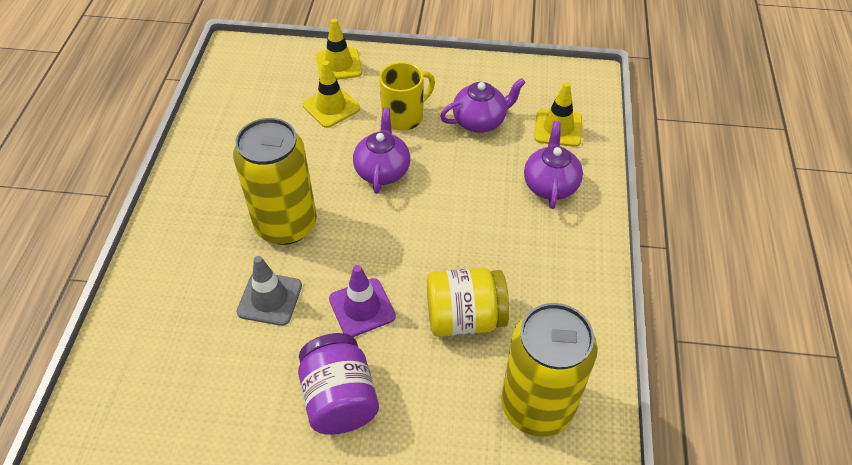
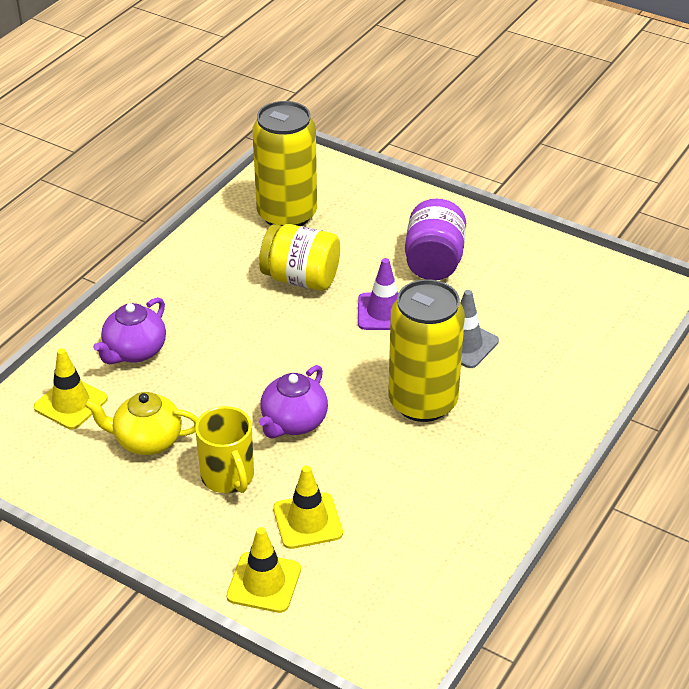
camera: 155 degrees left, 10 degrees down
(404, 116) = (228, 477): yellow mug -> yellow mug turned 105 degrees counterclockwise
(480, 121) = (147, 440): purple teapot -> yellow teapot

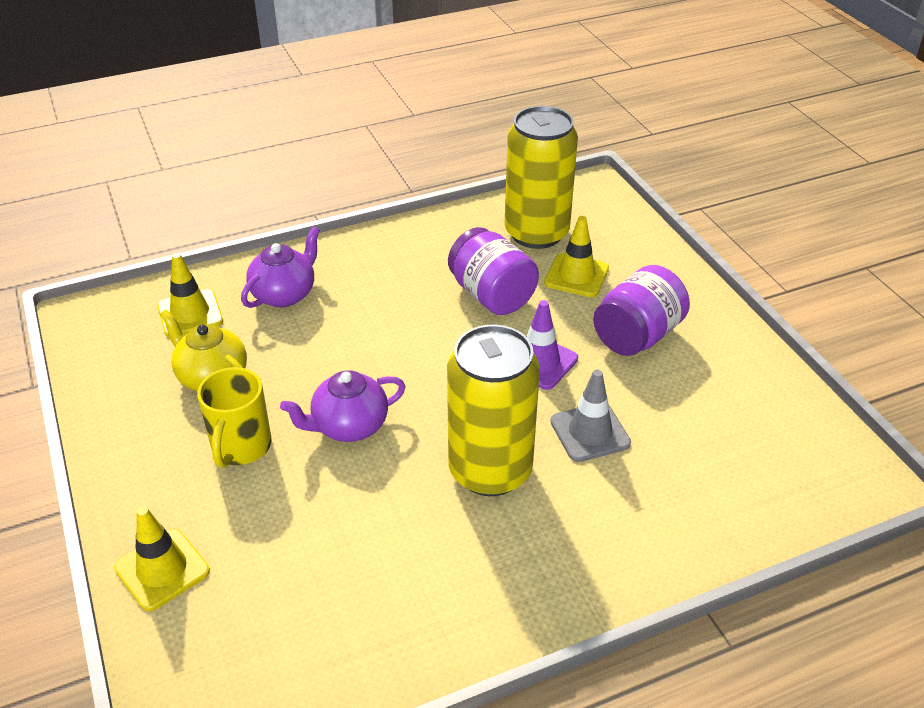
camera: 35 degrees right, 0 degrees up
(134, 351) = (285, 294): purple teapot -> purple teapot turned 150 degrees clockwise
(301, 278) = (492, 295): yellow jar -> purple jar
(307, 521) = (262, 531): yellow traffic cone -> yellow traffic cone (576, 276)

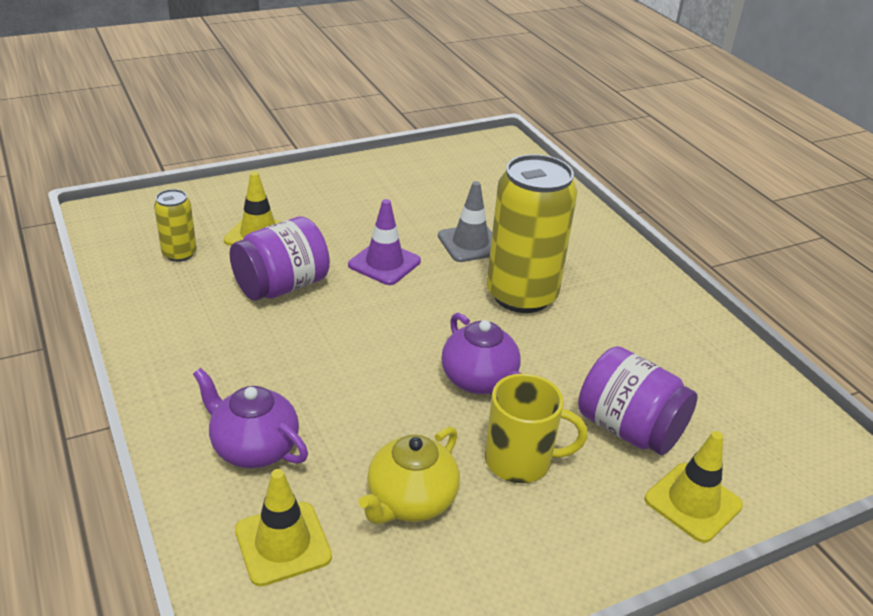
camera: 95 degrees left, 5 degrees down
(536, 233) = (179, 254): yellow can -> yellow can, size x0.48
(637, 336) = (351, 211): purple jar -> purple jar (628, 429)

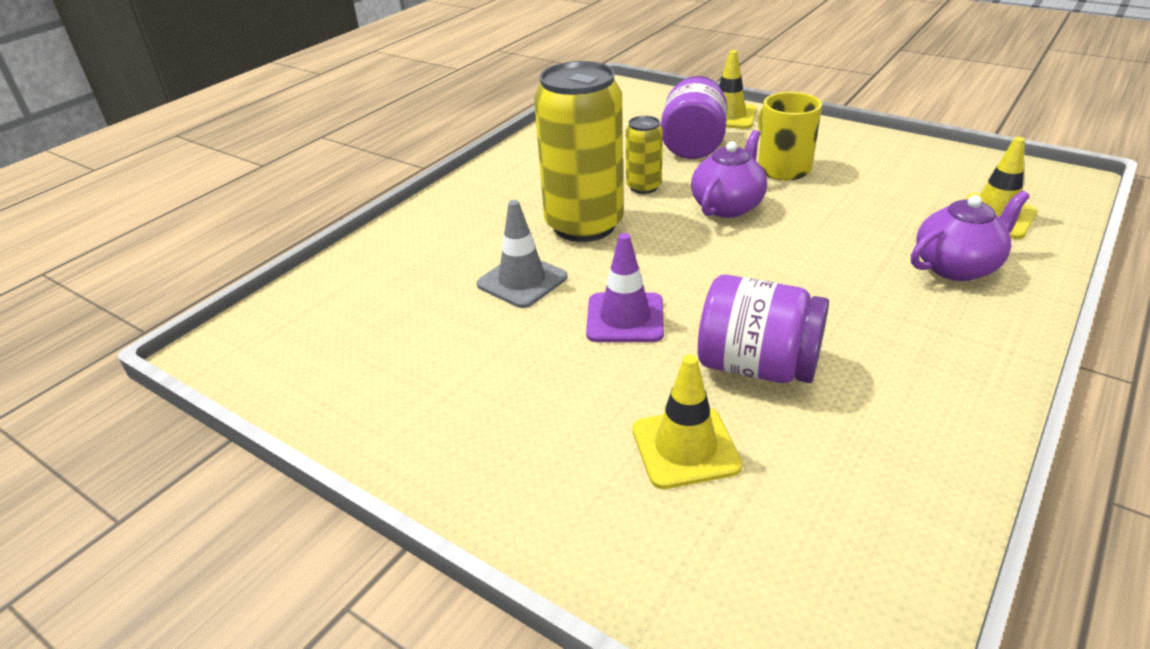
camera: 115 degrees left, 0 degrees up
(179, 254) = (817, 498): yellow can -> yellow can (643, 187)
(254, 448) = (957, 267): purple teapot -> purple teapot turned 120 degrees counterclockwise
(410, 501) = (882, 190): yellow teapot -> none

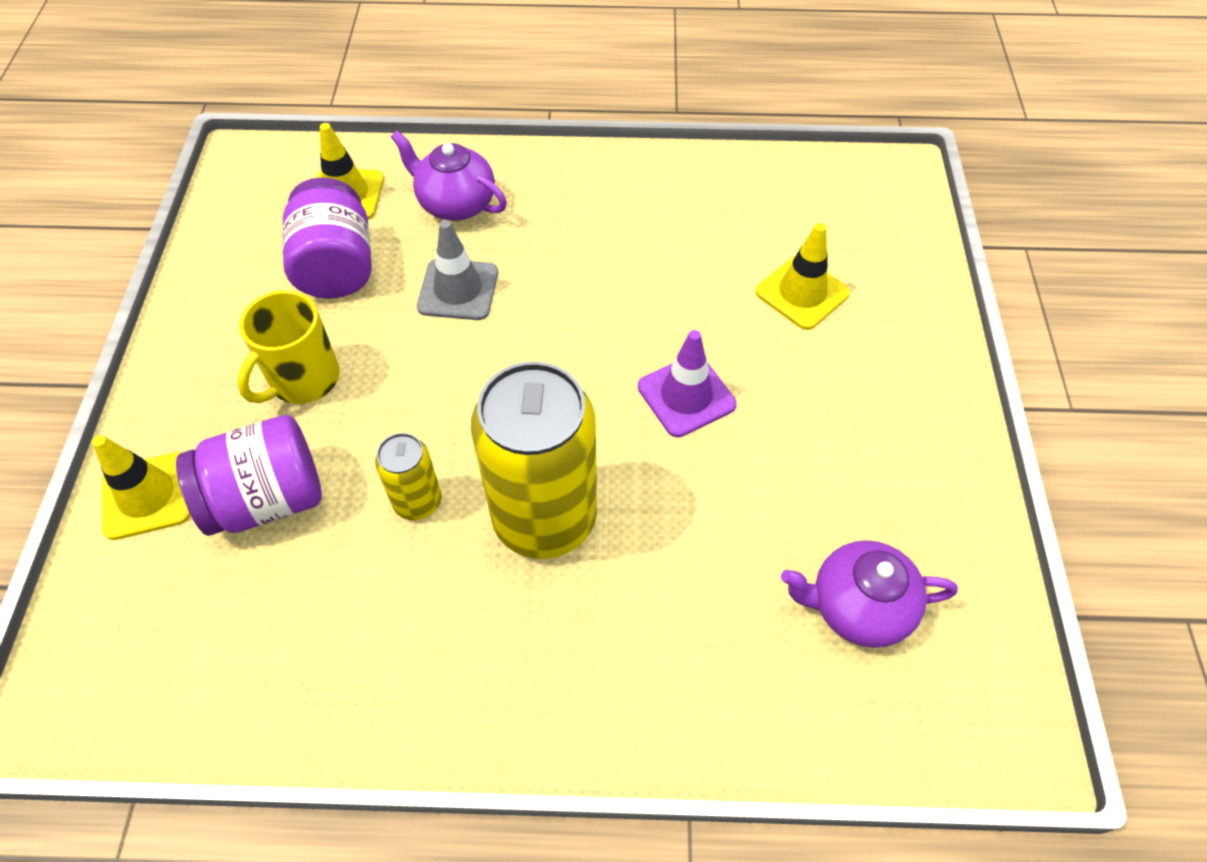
camera: 125 degrees left, 20 degrees up
(522, 281) = (689, 515): grey traffic cone -> grey traffic cone (458, 290)
(728, 206) = (426, 397): purple teapot -> purple teapot (857, 607)
(757, 366) = (683, 284): purple jar -> purple jar (337, 266)

